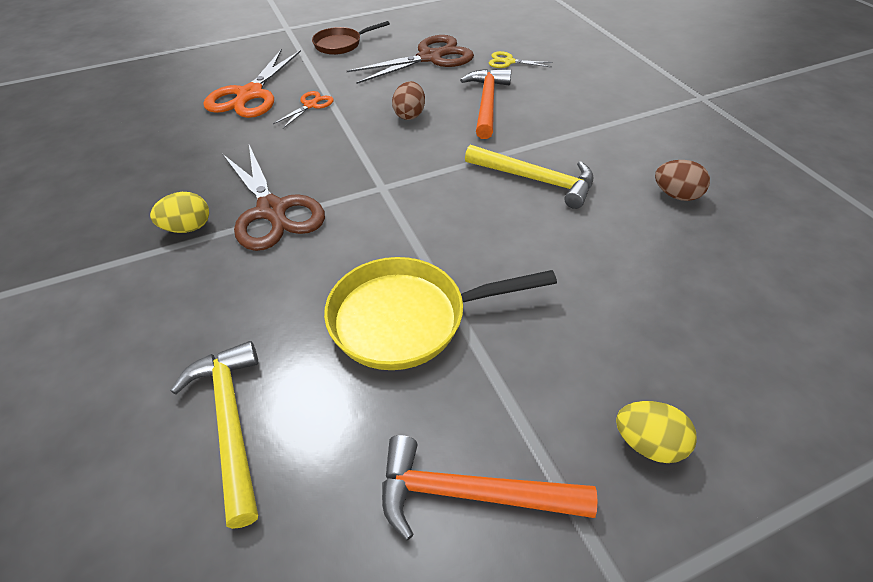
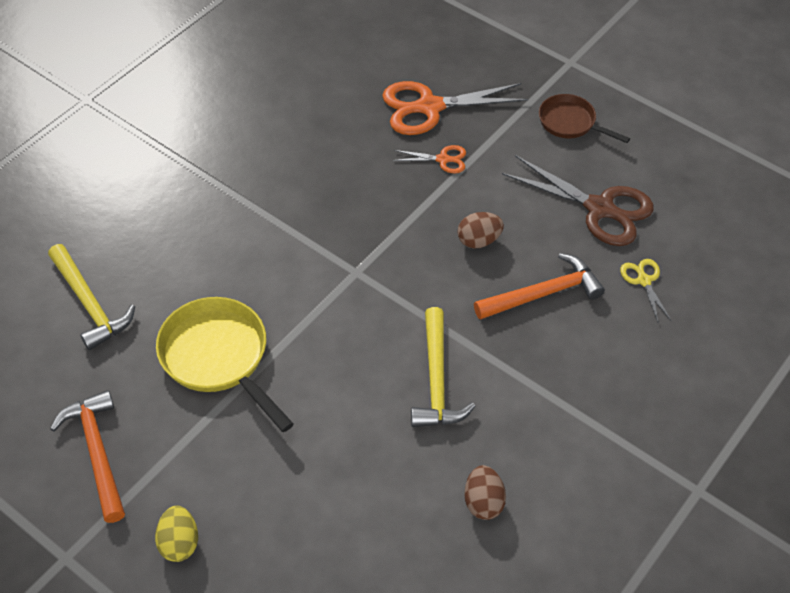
camera: 60 degrees right, 5 degrees up
(188, 228) = (236, 177): yellow egg -> none
(231, 421) = (90, 305): yellow hammer -> yellow hammer turned 105 degrees clockwise
(272, 210) = (284, 215): brown scissors -> none

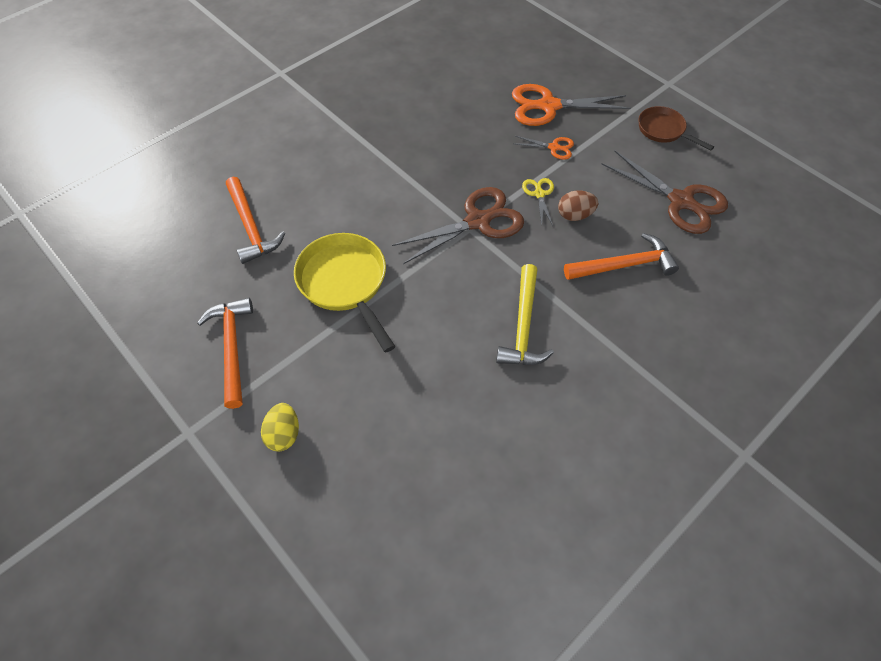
camera: 10 degrees right, 5 degrees up
(90, 305) = (251, 228): yellow hammer -> orange hammer
(365, 262) = (477, 221): none -> brown scissors
(483, 502) = (549, 437): brown egg -> none
(644, 281) = (713, 265): yellow scissors -> yellow scissors (539, 194)

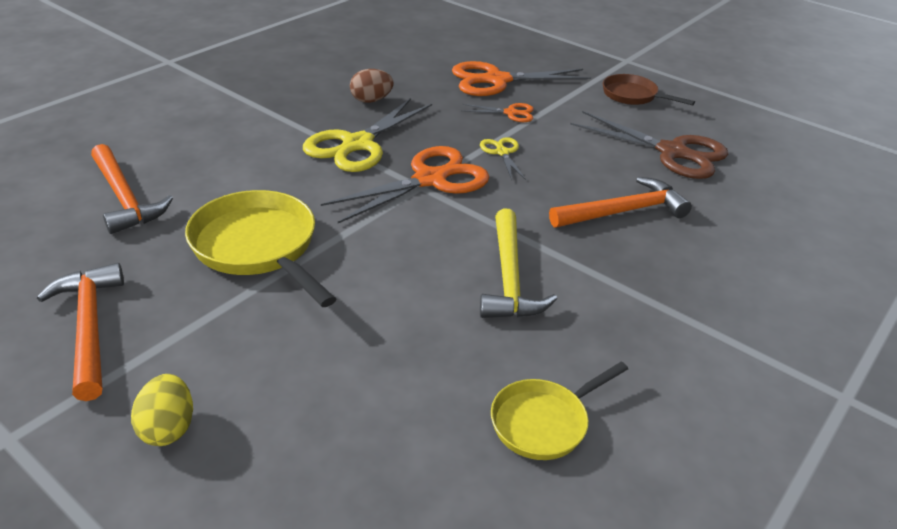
camera: 10 degrees left, 20 degrees down
(425, 178) = (358, 144): none -> yellow scissors
(477, 221) = (430, 180): brown scissors -> orange scissors
(526, 454) = (544, 422): none -> yellow pan
(575, 215) = (550, 169): brown egg -> brown egg (371, 100)

